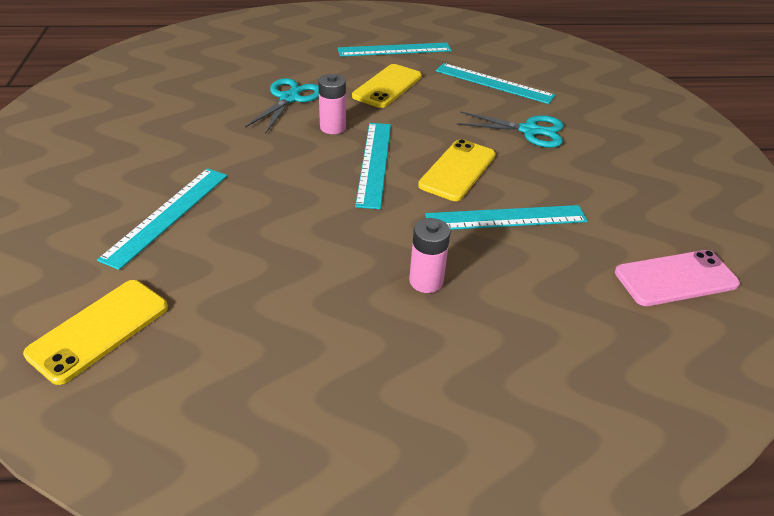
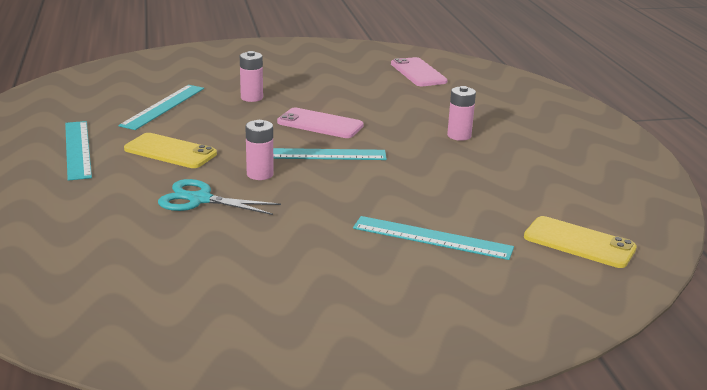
camera: 95 degrees left, 15 degrees down
(457, 170) = (320, 124): yellow phone -> pink phone
(506, 218) = (377, 111): turquoise ruler -> none
(529, 131) = (251, 98): turquoise scissors -> pink battery

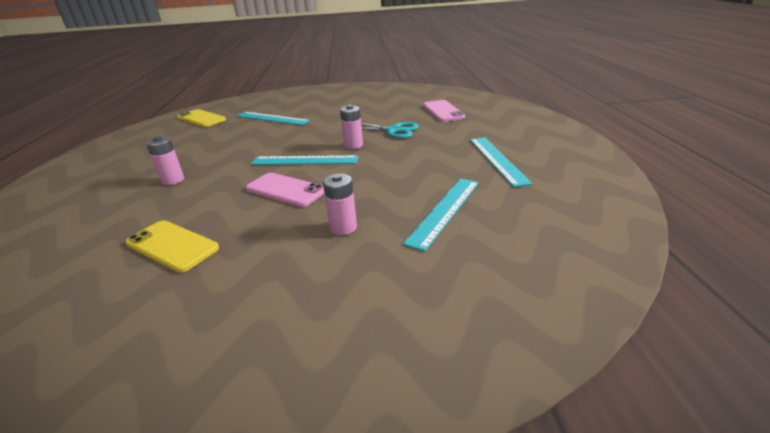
camera: 170 degrees left, 5 degrees up
(170, 151) = (421, 160): yellow phone -> yellow phone (172, 246)
(418, 73) = (76, 292): pink phone -> pink phone (443, 111)

